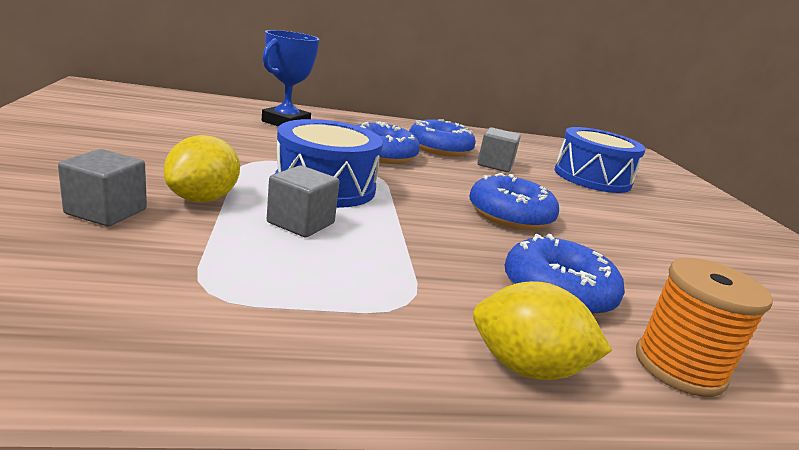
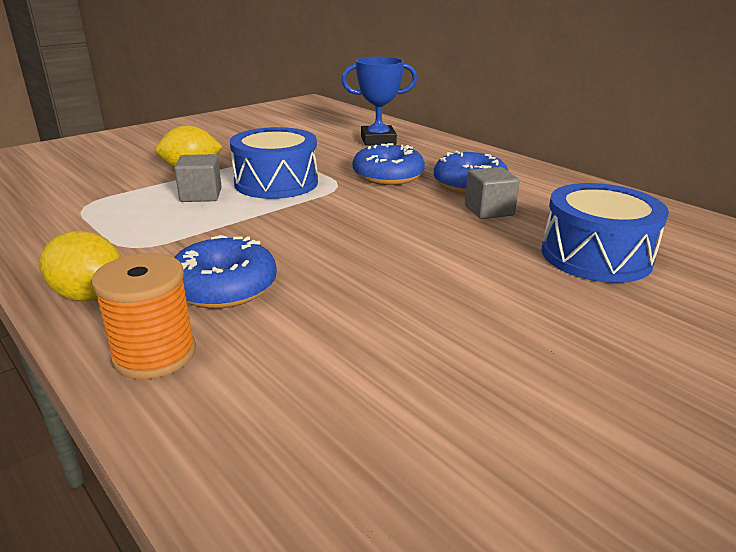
camera: 60 degrees right, 5 degrees up
(106, 211) = (139, 164): grey cube -> none
(510, 215) = (358, 242): blue donut -> none
(526, 367) = (90, 296): yellow lemon -> yellow lemon turned 45 degrees counterclockwise

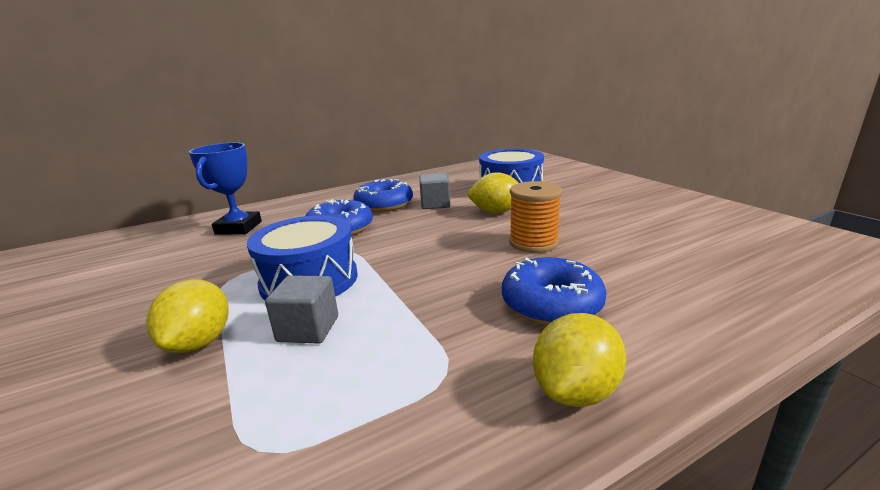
camera: 75 degrees left, 5 degrees down
(154, 354) = (673, 333): orange spool -> orange spool (533, 243)
(479, 249) = (496, 212): none -> yellow lemon

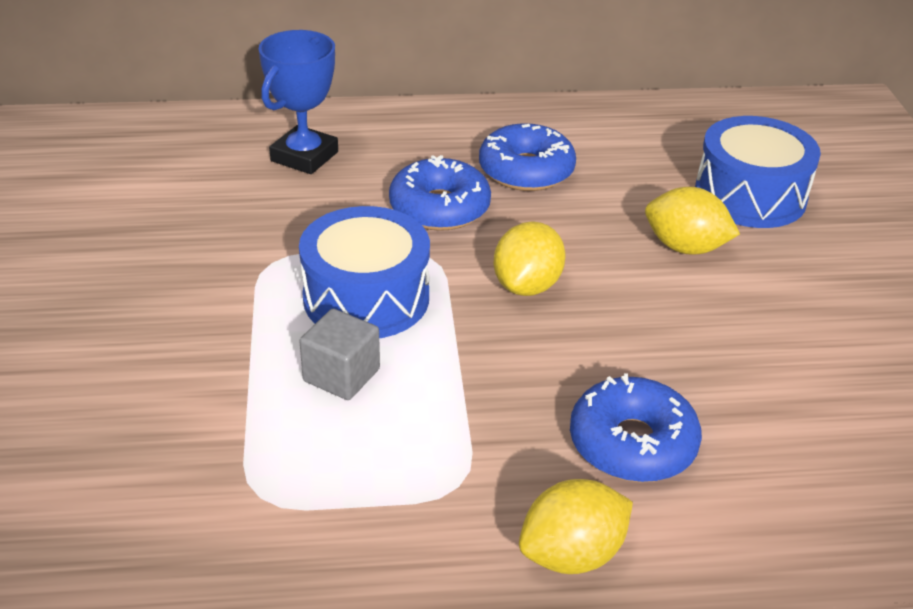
camera: 20 degrees right, 15 degrees up
(199, 342) = (227, 352): yellow lemon -> yellow lemon (527, 286)
(435, 204) = (604, 195): grey cube -> none
(533, 243) = (691, 333): orange spool -> none

